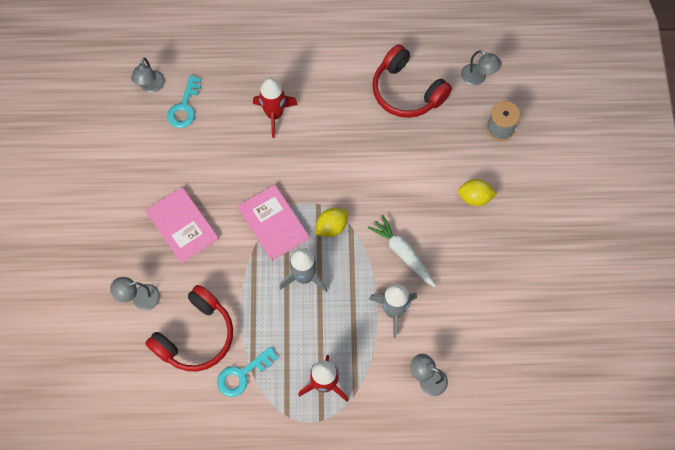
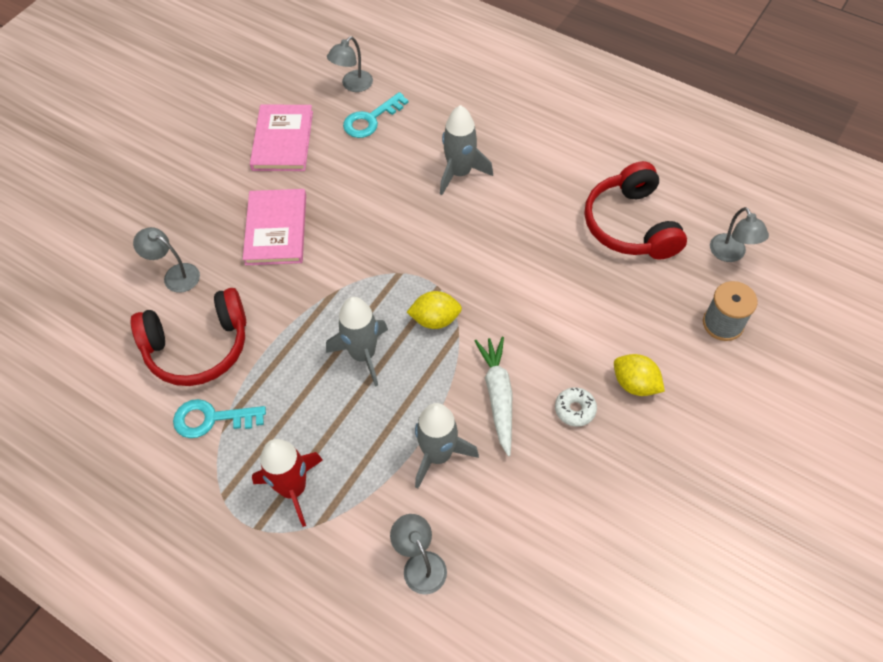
camera: 35 degrees right, 10 degrees down
(273, 223) = (373, 280): pink book -> pink book (282, 140)
(274, 114) = (460, 173): red rocket -> grey rocket
(451, 234) = (575, 409): none -> white donut

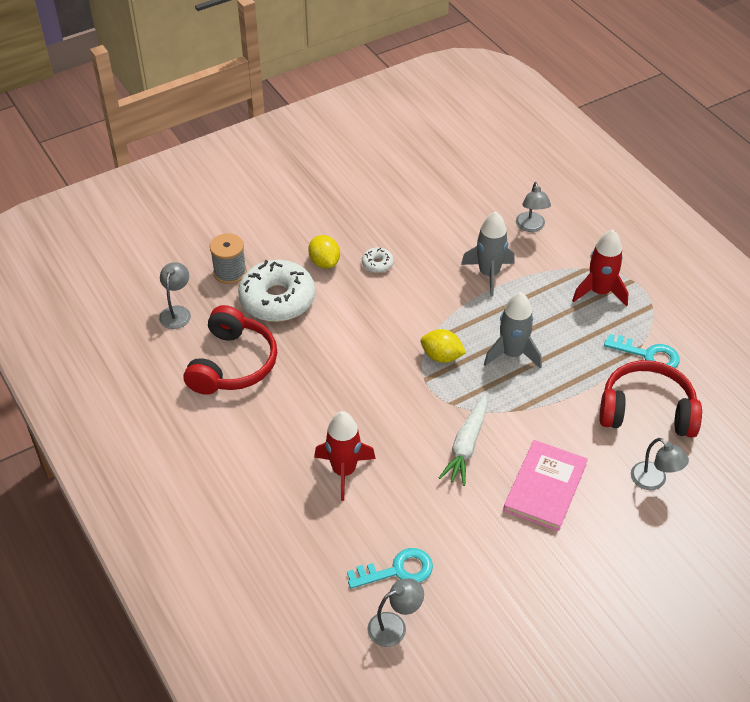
camera: 155 degrees left, 10 degrees down
(282, 140) = (502, 585): pink book -> none
(460, 173) = (344, 471): grey rocket -> red rocket
(498, 396) = (425, 290): white carrot -> white carrot (466, 445)
(646, 312) = (277, 299): none -> white donut

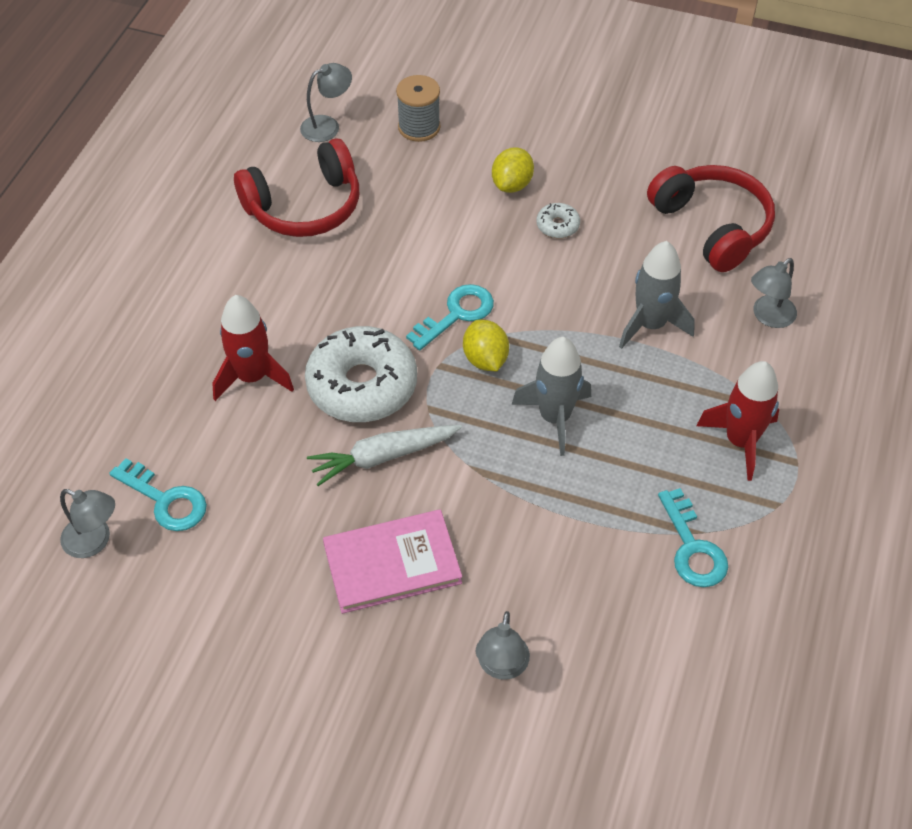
camera: 50 degrees right, 5 degrees up
(277, 299) = (422, 183): white donut -> white donut (362, 385)
(396, 348) = (457, 314): none -> turquoise key
(647, 411) = (602, 597): red headphones -> red headphones (712, 226)

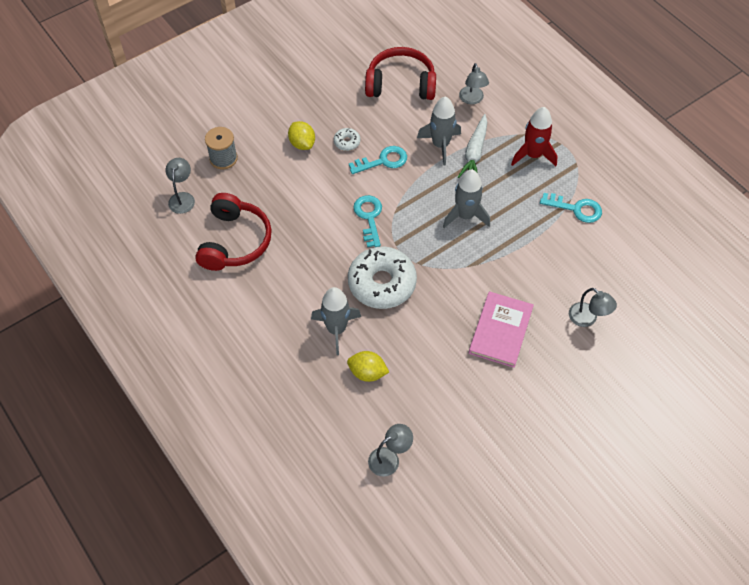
camera: 55 degrees left, 5 degrees up
(166, 500) = (387, 411): turquoise key -> turquoise key (383, 161)
(252, 377) = (336, 329): red rocket -> grey rocket
(383, 457) = (434, 299): white carrot -> white carrot (474, 153)
(485, 359) = (407, 222): yellow lemon -> yellow lemon (367, 372)

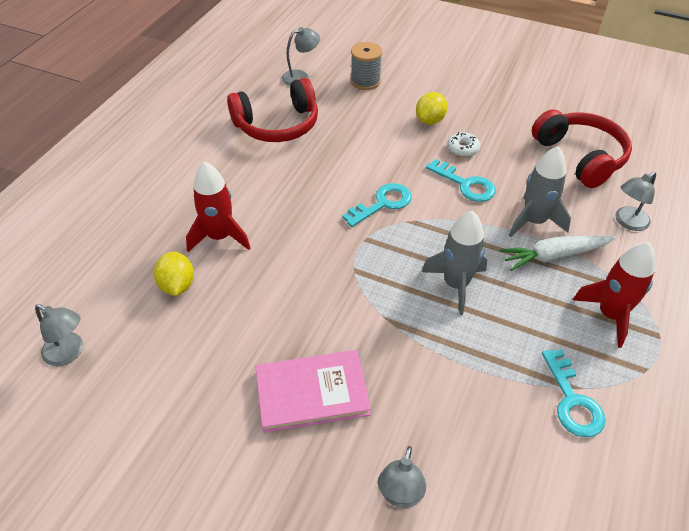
camera: 60 degrees right, 10 degrees down
(336, 329) = (219, 237): grey rocket -> red rocket
(382, 283) = (304, 249): white donut -> none

